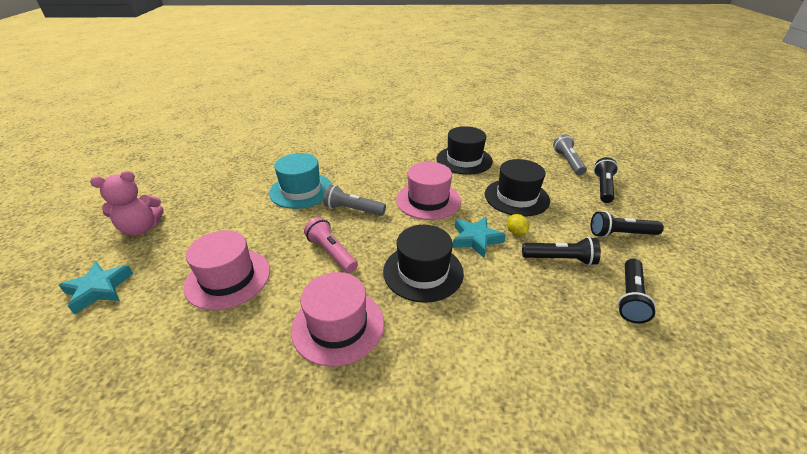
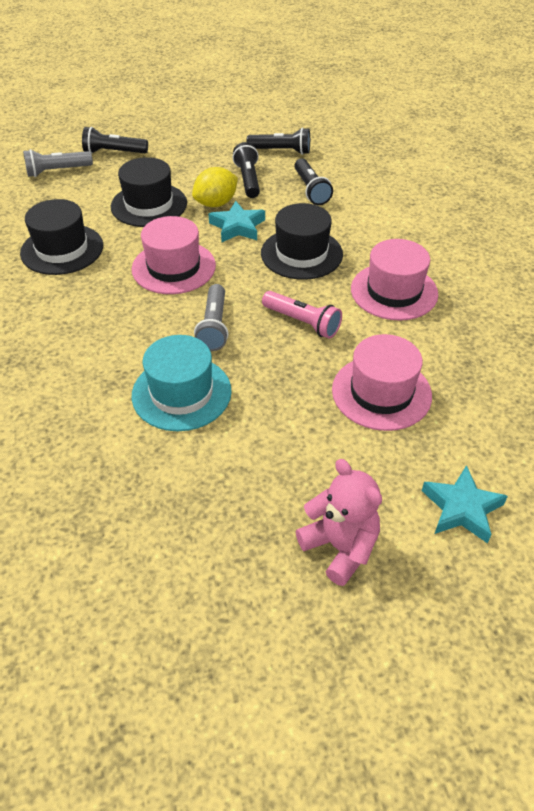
camera: 105 degrees left, 10 degrees up
(331, 253) = (302, 322): pink flashlight -> pink flashlight turned 90 degrees counterclockwise
(516, 232) = (216, 203): yellow lemon -> yellow lemon, size x1.77
(621, 234) = (197, 149): black flashlight -> black flashlight (311, 190)

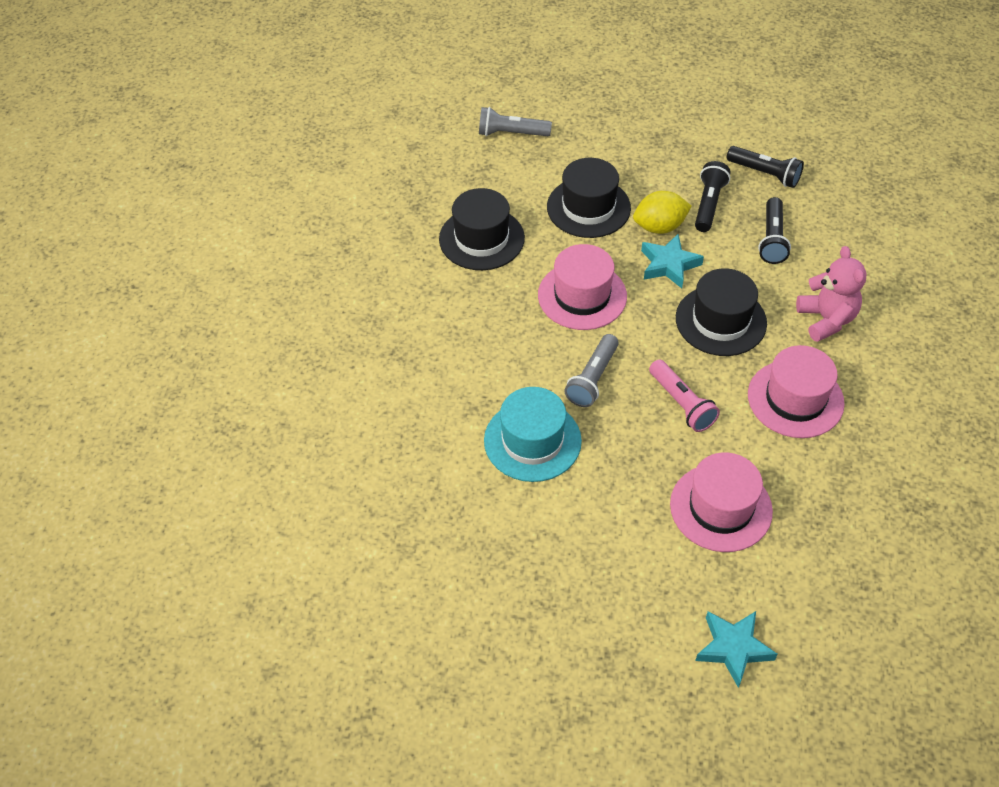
camera: 25 degrees right, 5 degrees up
(114, 152) = (579, 123): black flashlight -> none
(340, 547) = (606, 639): pink teddy bear -> pink teddy bear (826, 319)

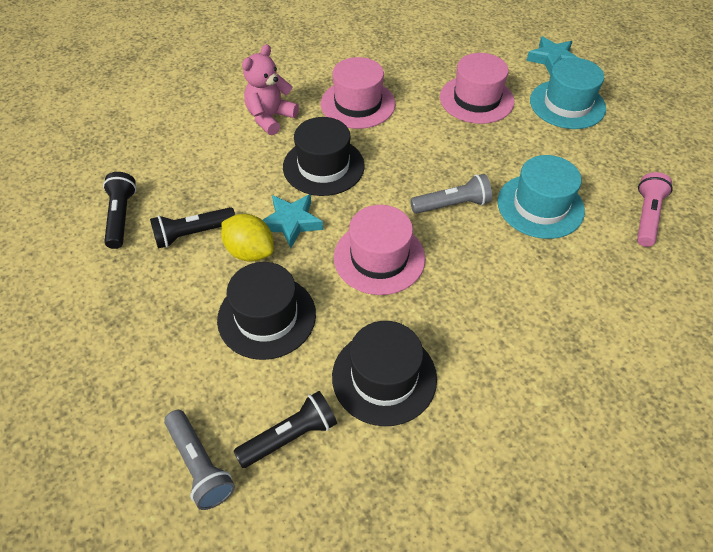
camera: 130 degrees left, 0 degrees up
(642, 588) = (567, 104): none -> turquoise hat
(681, 403) = (420, 150): pink flashlight -> pink flashlight (646, 216)
(772, 239) = (206, 177): black flashlight -> black flashlight (290, 436)

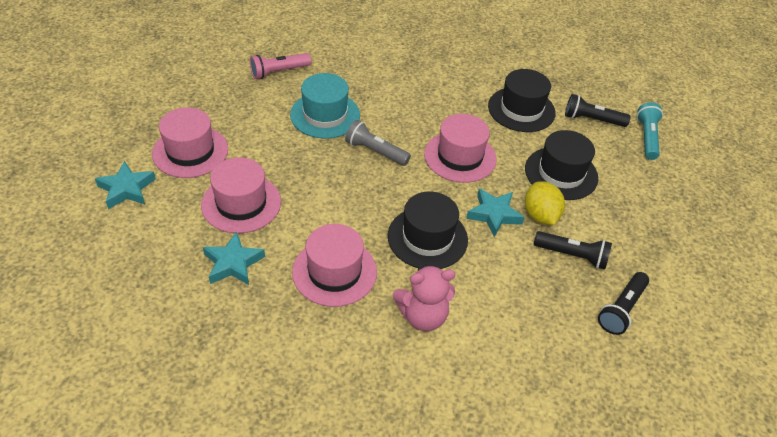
camera: 140 degrees left, 5 degrees down
(200, 465) = (647, 138): grey flashlight -> turquoise flashlight
(423, 69) = (233, 263): none -> turquoise star
(567, 104) = (190, 151): turquoise hat -> pink hat

